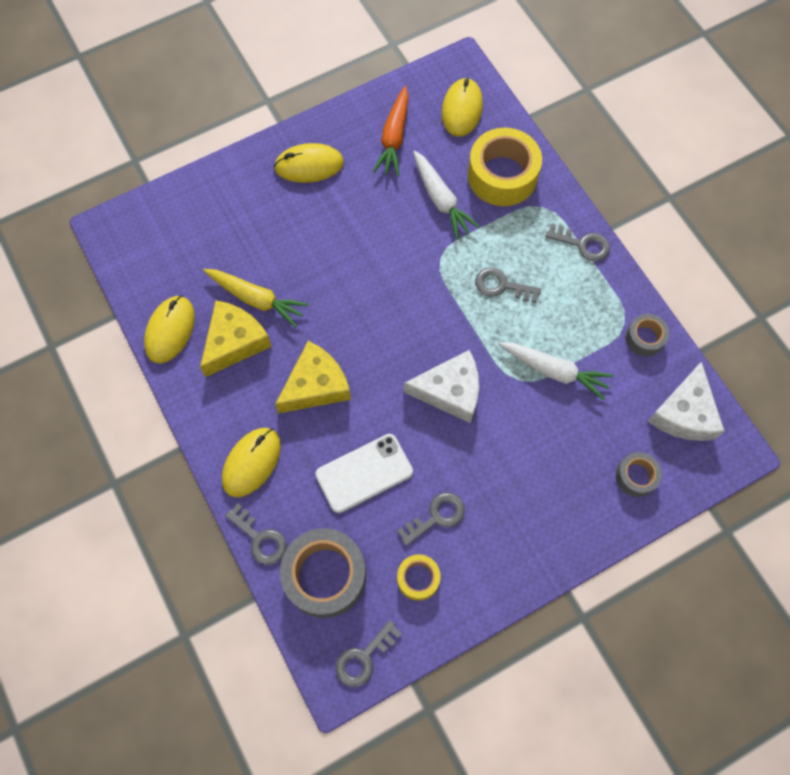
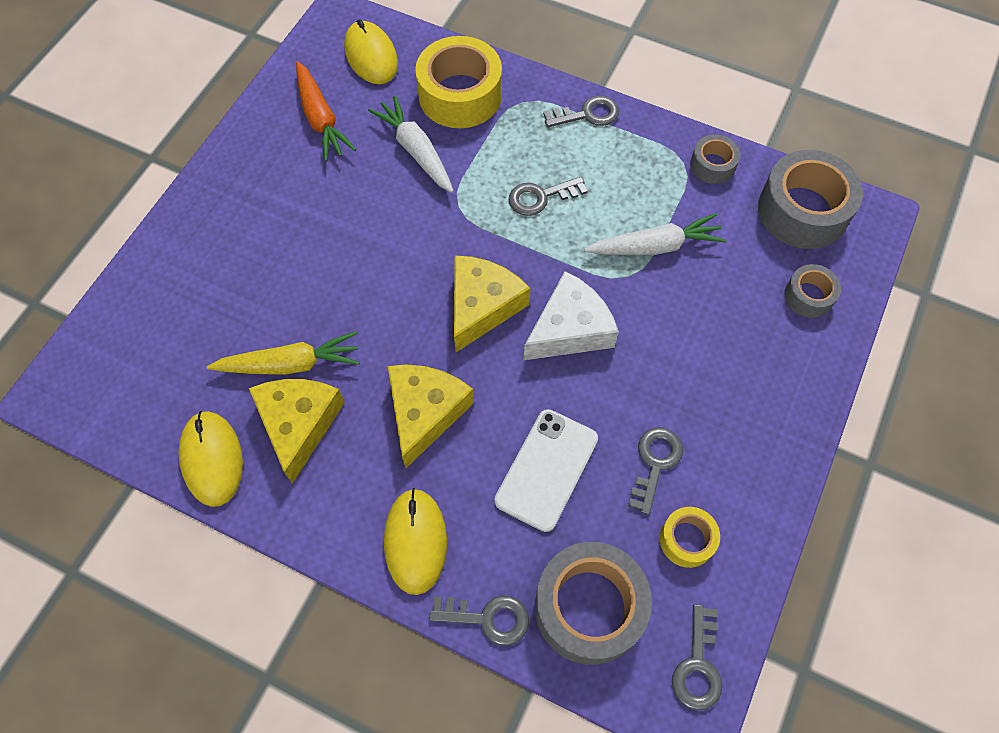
camera: 35 degrees left, 5 degrees down
(309, 165) = (248, 195): yellow mouse -> none
(404, 338) = (482, 306): none -> yellow cheese
(441, 200) = (416, 151): white carrot -> white carrot turned 150 degrees counterclockwise
(684, 413) = (802, 211): white cheese -> grey tape

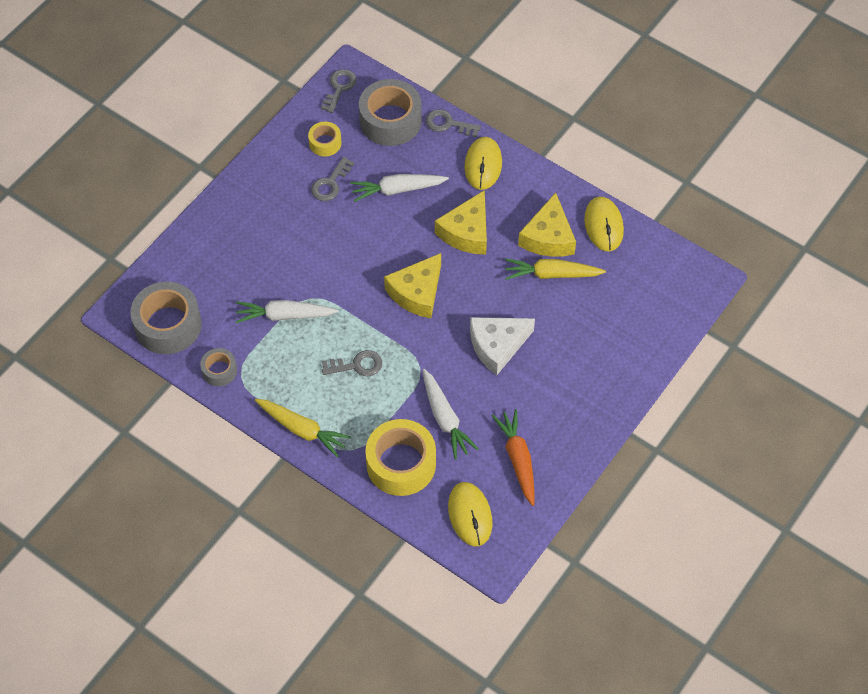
camera: 170 degrees left, 5 degrees down
(546, 469) = (397, 190): white phone -> white carrot
(570, 329) = (361, 269): white cheese -> white cheese (497, 346)
(587, 114) = (302, 429): grey key -> yellow carrot
(808, 296) = (192, 265): grey tape -> none

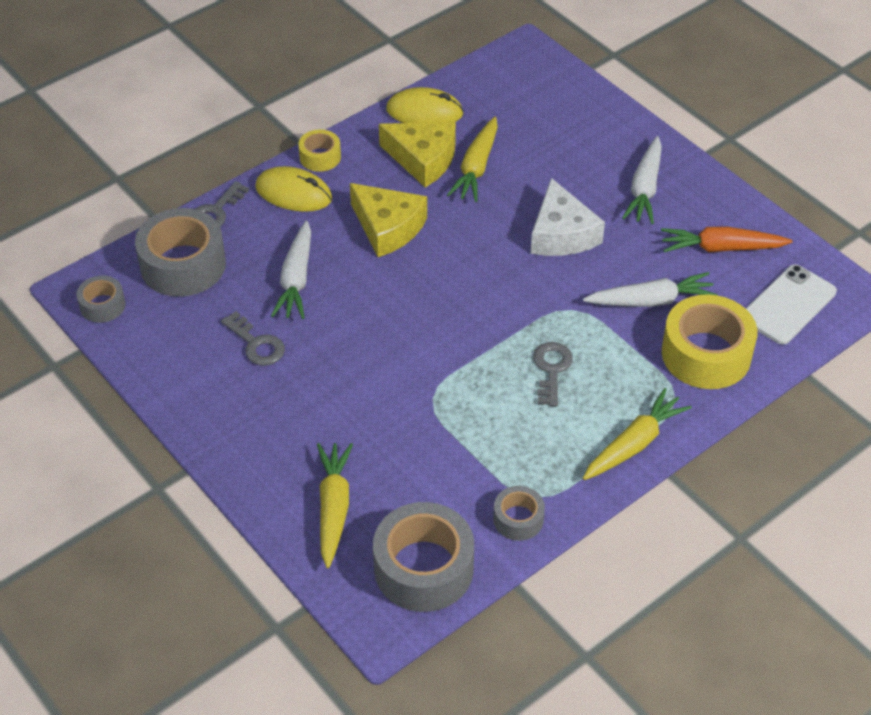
camera: 75 degrees left, 10 degrees down
(203, 264) = (333, 508): none -> yellow carrot
(284, 315) = (451, 431): white carrot -> white carrot (645, 189)
(325, 143) = (187, 337): yellow tape -> yellow tape (320, 157)
(339, 88) = (102, 305): grey key -> grey tape
(417, 293) = (461, 291): yellow cheese -> none
(470, 515) = (788, 305): yellow mouse -> white phone

